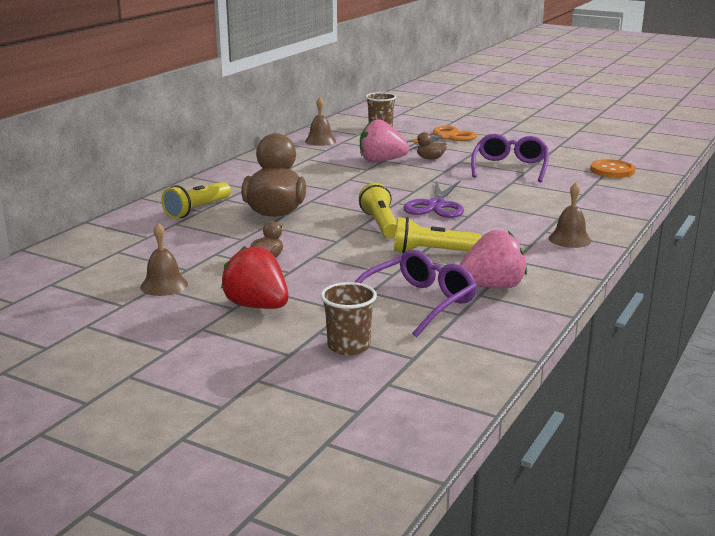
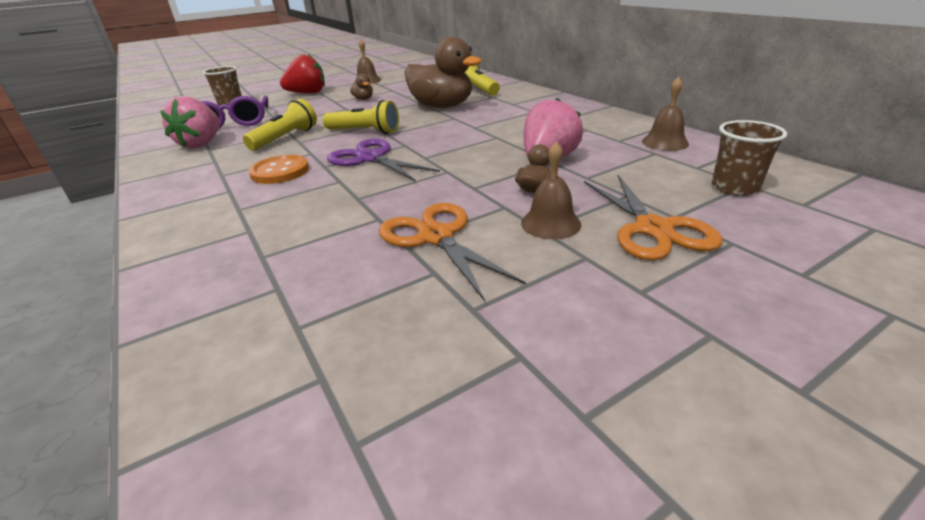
camera: 120 degrees right, 10 degrees up
(510, 167) = (436, 237): purple glasses -> orange scissors
(569, 239) = (191, 196): brown bell -> brown bell (550, 223)
(612, 170) = (295, 347): orange button -> orange button (280, 171)

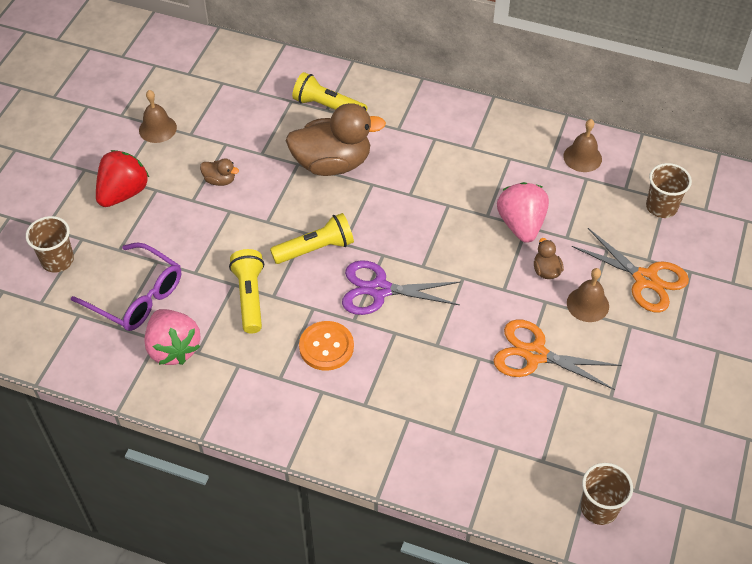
camera: 40 degrees left, 20 degrees up
(269, 430) = (599, 508): none -> brown cup

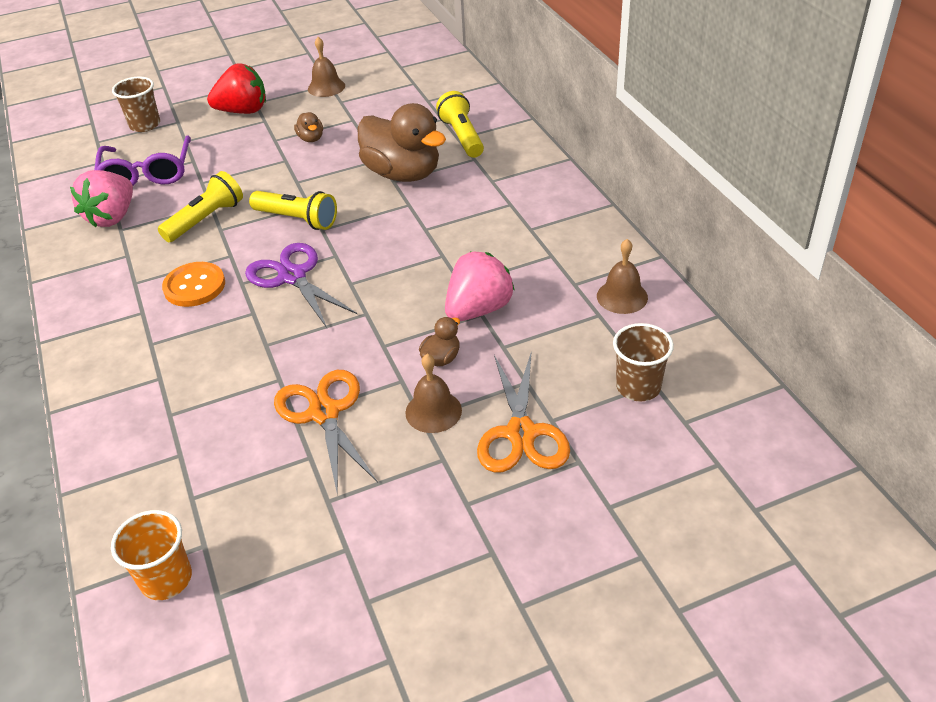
camera: 50 degrees right, 10 degrees down
(599, 508) = (166, 579): brown cup -> orange cup

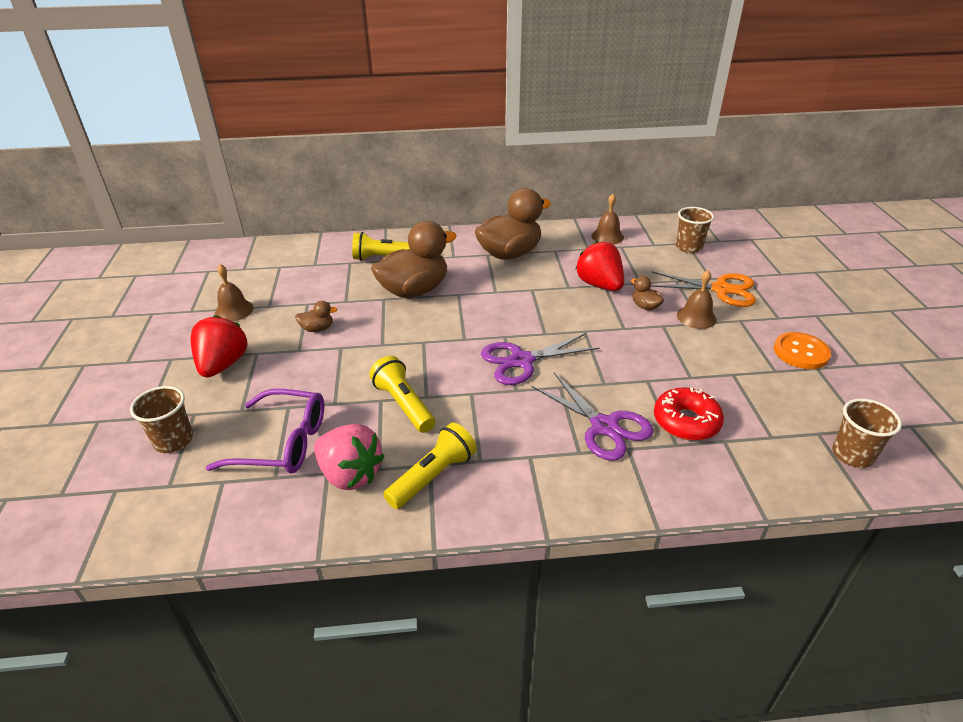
camera: 75 degrees left, 5 degrees down
(166, 579) = (852, 455): orange cup -> brown cup
(191, 355) = (604, 426): none -> purple scissors
(194, 286) = (507, 419): orange button -> orange button (801, 352)
(208, 419) = (686, 421): none -> red donut
(297, 219) = (442, 350): yellow flashlight -> yellow flashlight (433, 476)
(324, 413) = (690, 362): orange scissors -> none
(478, 309) = (599, 285): pink strawberry -> red strawberry
(521, 220) = (510, 254): none -> brown duck

